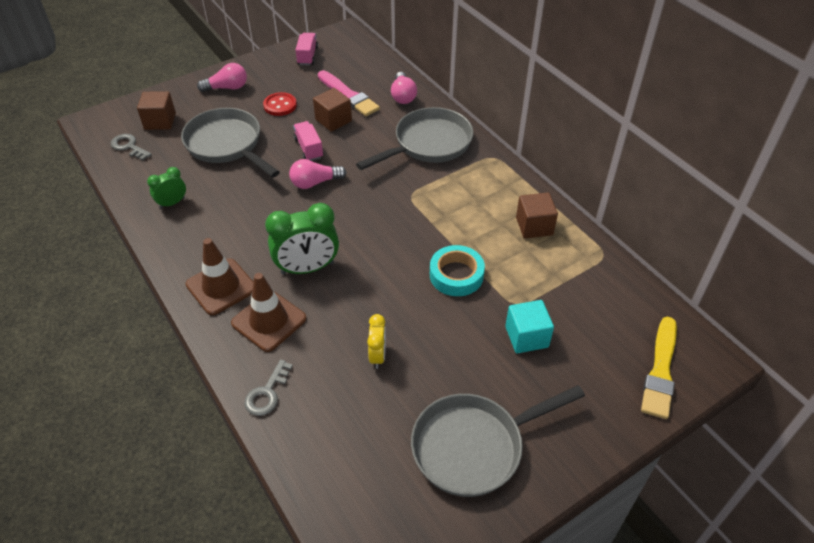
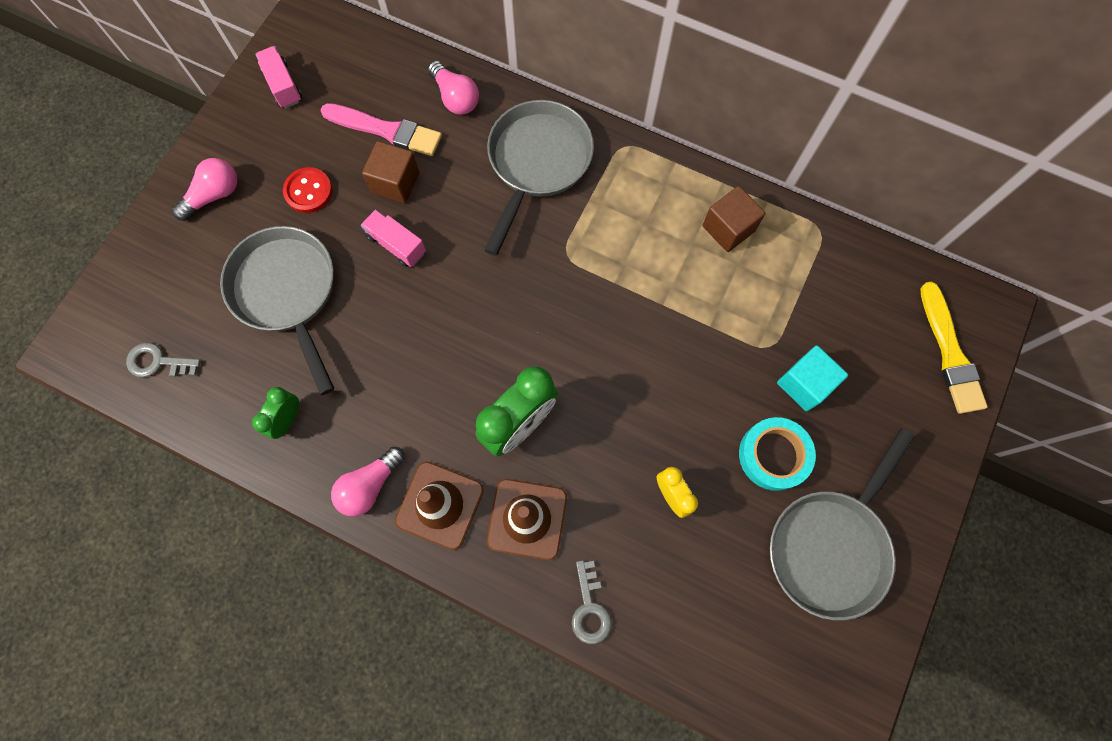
camera: 30 degrees left, 25 degrees up
(160, 121) = (166, 299): brown cube -> none
(227, 145) = (287, 292): grey pan -> grey pan turned 45 degrees clockwise
(315, 183) = (441, 295): pink light bulb -> pink light bulb (369, 485)
(456, 275) = (687, 343): turquoise tape -> turquoise tape (773, 455)

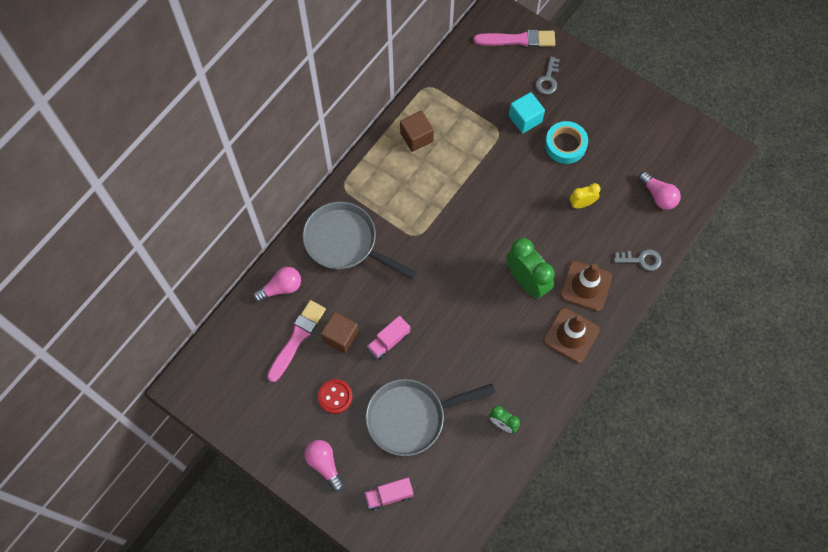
camera: 80 degrees left, 5 degrees down
(158, 362) = (448, 510): grey key -> grey key (548, 79)
(283, 85) = (241, 408): pink truck -> pink truck (389, 495)
(369, 485) = (553, 376): pink light bulb -> pink light bulb (658, 196)
(830, 546) = (620, 128): grey pan -> none
(949, 352) = (517, 40): yellow brush -> pink brush

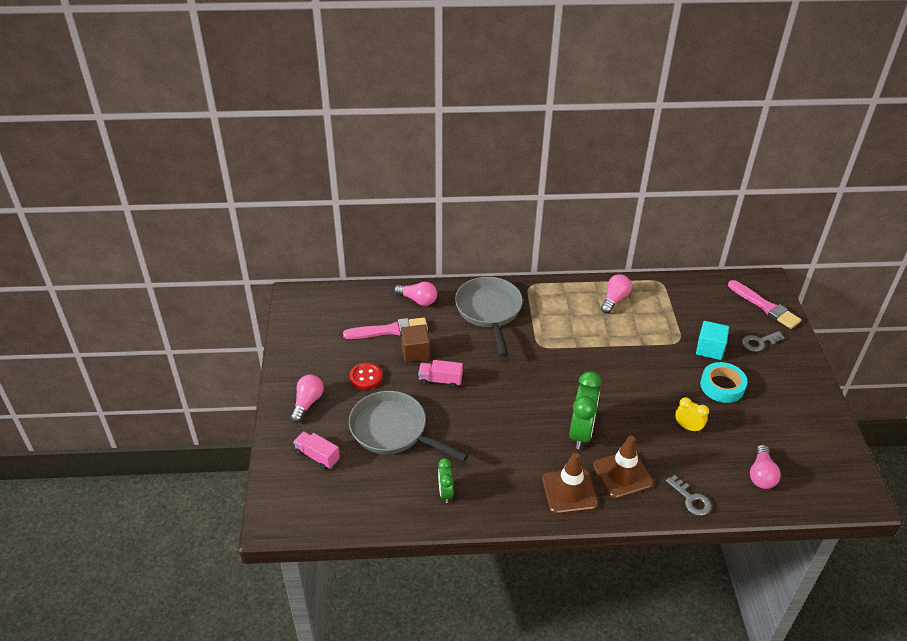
camera: 50 degrees right, 25 degrees down
(416, 137) = (614, 299): brown cube -> pink light bulb

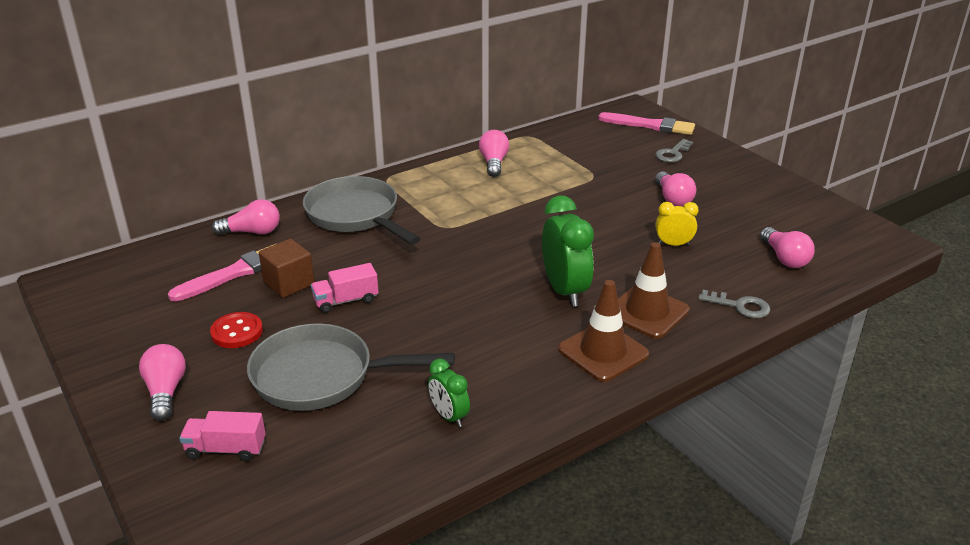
camera: 30 degrees left, 10 degrees down
(709, 349) = (631, 173): turquoise cube -> none
(722, 386) = (673, 199): turquoise tape -> pink light bulb

